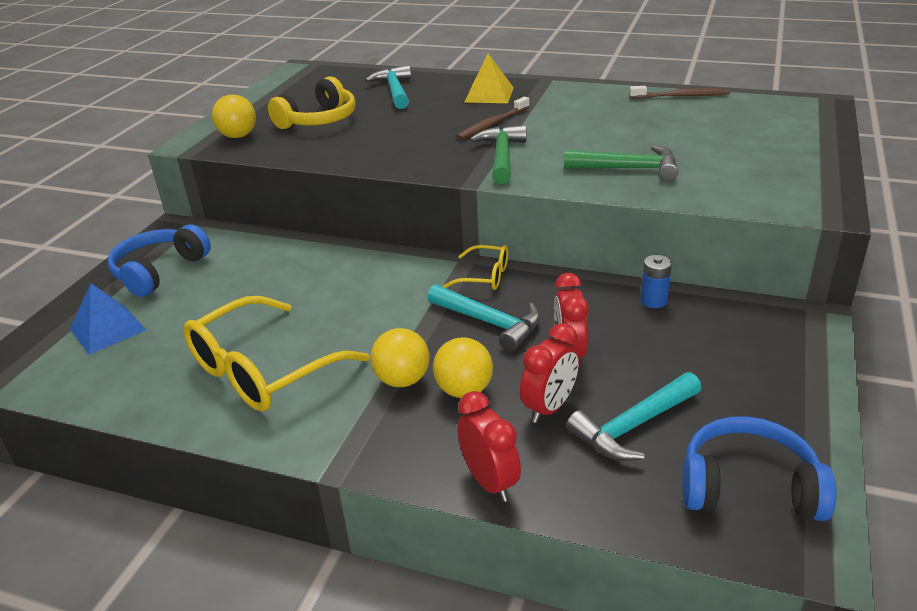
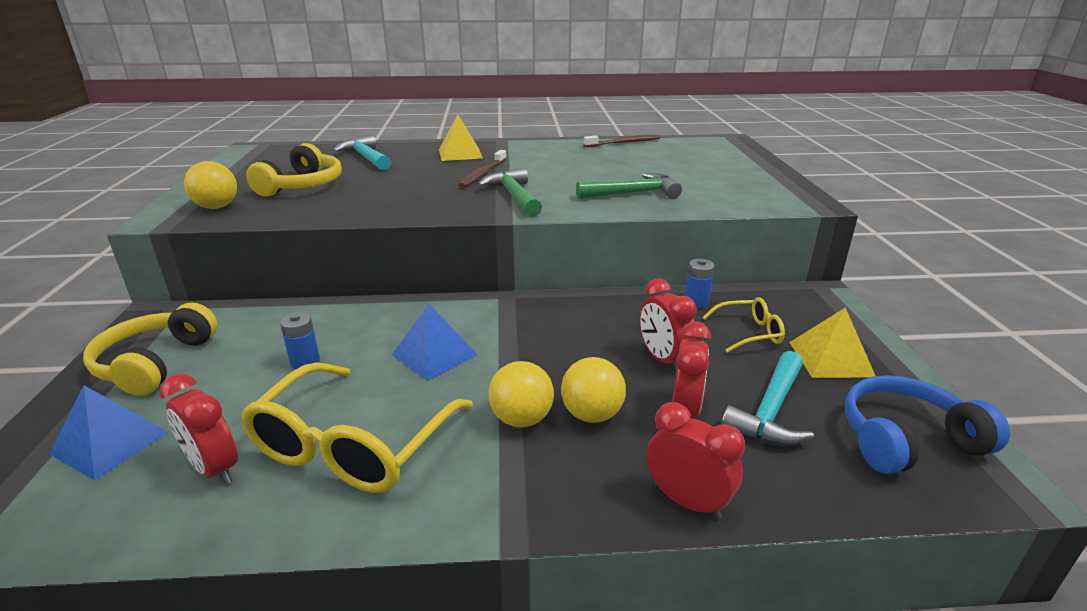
camera: 25 degrees left, 5 degrees down
(159, 271) = (155, 363): blue headphones -> yellow headphones
(163, 365) = (214, 469): none -> red clock
(264, 292) = (305, 362): none -> blue battery
(367, 306) = (434, 354): none -> blue pyramid
(484, 276) = (533, 307): yellow glasses -> yellow glasses (748, 333)
(489, 323) = (569, 346): turquoise hammer -> none
(747, 390) = (830, 359): none -> yellow pyramid

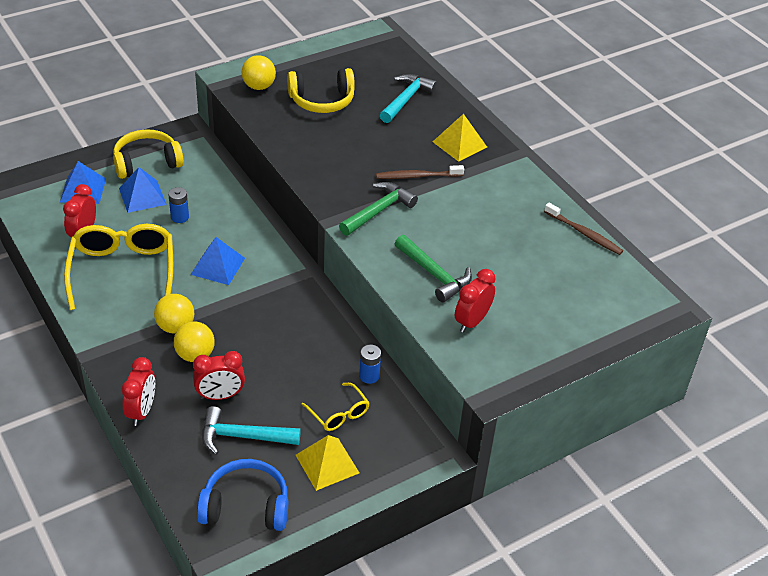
camera: 60 degrees right, 15 degrees up
(217, 384) = (142, 196): none -> blue pyramid
(354, 444) = (122, 271): yellow glasses -> yellow glasses turned 90 degrees clockwise
(662, 359) = (274, 373): red clock -> red clock (472, 322)
(906, 440) = (246, 506): blue headphones -> blue headphones turned 45 degrees counterclockwise

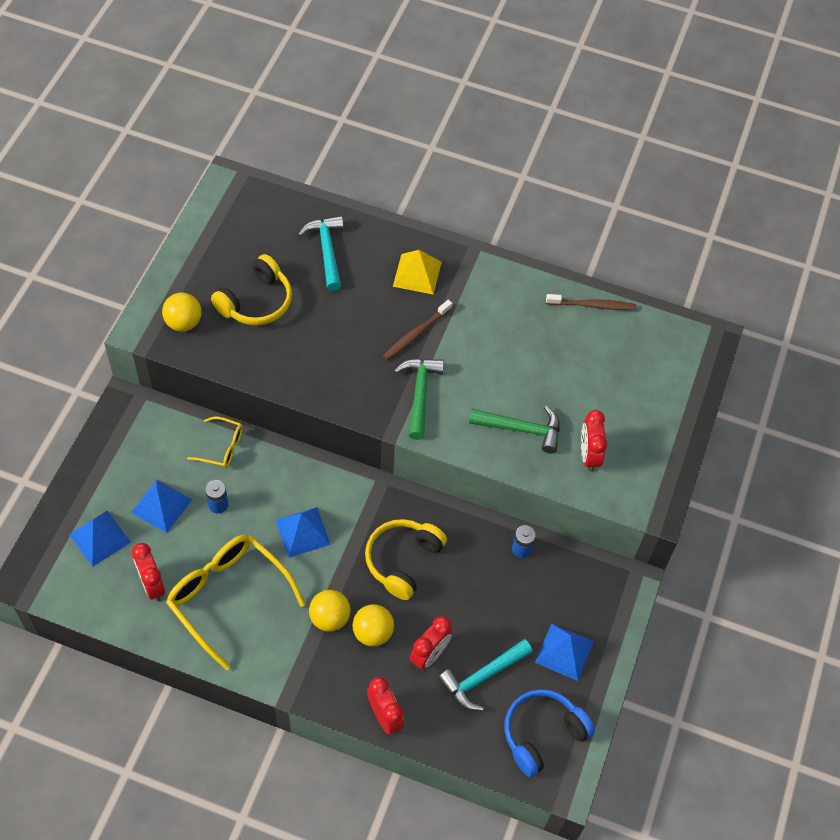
camera: 40 degrees left, 15 degrees up
(147, 163) = (126, 466): yellow headphones -> yellow headphones (403, 561)
(327, 464) = (564, 651): yellow pyramid -> blue pyramid
(338, 413) = (531, 601): yellow glasses -> yellow glasses (221, 447)

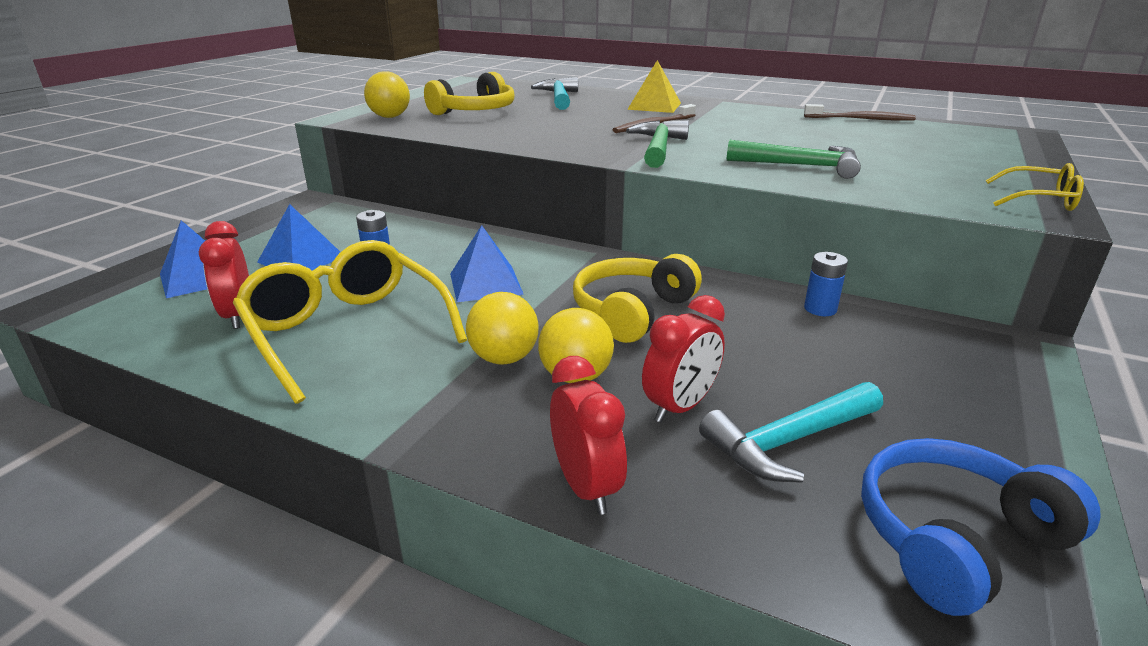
camera: 10 degrees right, 30 degrees down
(221, 447) = (404, 227): yellow glasses -> yellow glasses (1039, 200)
(564, 651) = (944, 416): blue pyramid -> none
(588, 455) = (908, 181): red clock -> none

